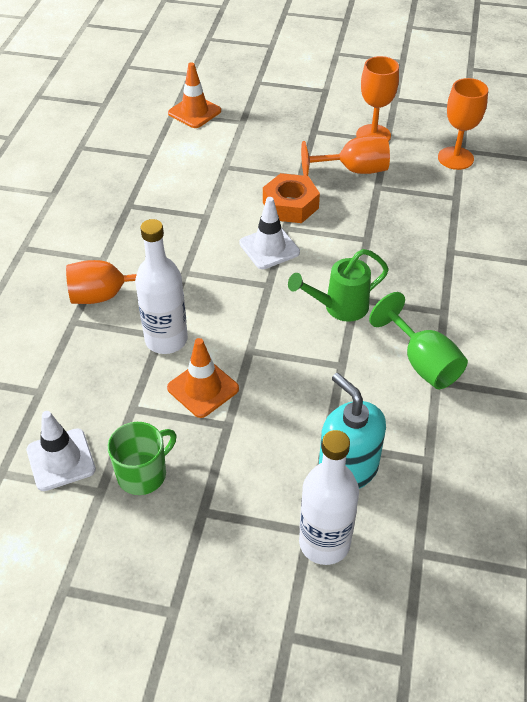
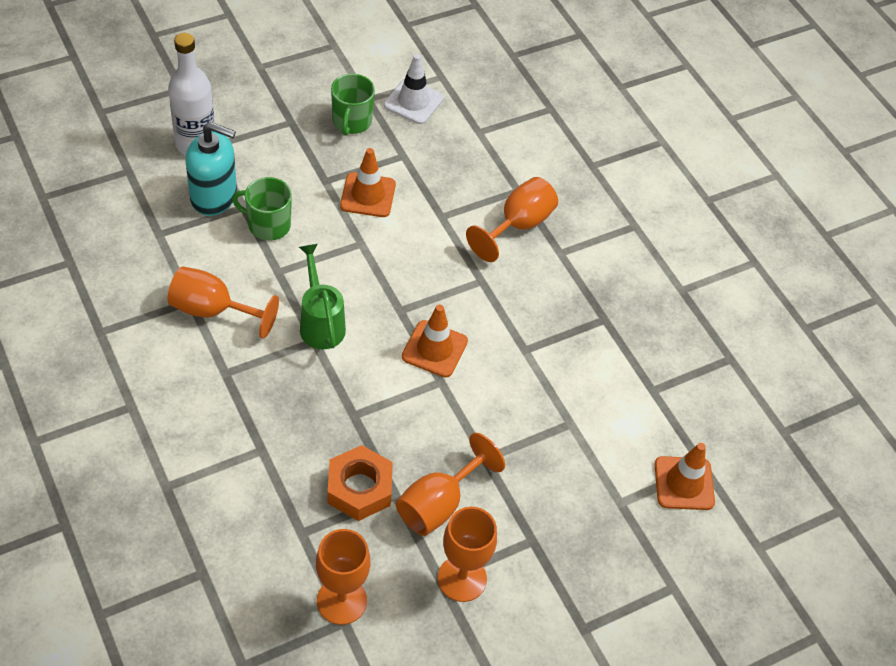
camera: 135 degrees right, 5 degrees up
(166, 340) = (433, 215): white bottle -> none
(269, 248) = (434, 349): white traffic cone -> orange traffic cone
(290, 205) = (460, 412): orange nut -> orange nut (359, 488)
(317, 411) = (268, 225): none -> green mug
(339, 307) = (320, 323): green watering can -> green watering can turned 45 degrees counterclockwise
(422, 363) = (212, 310): green goblet -> orange goblet

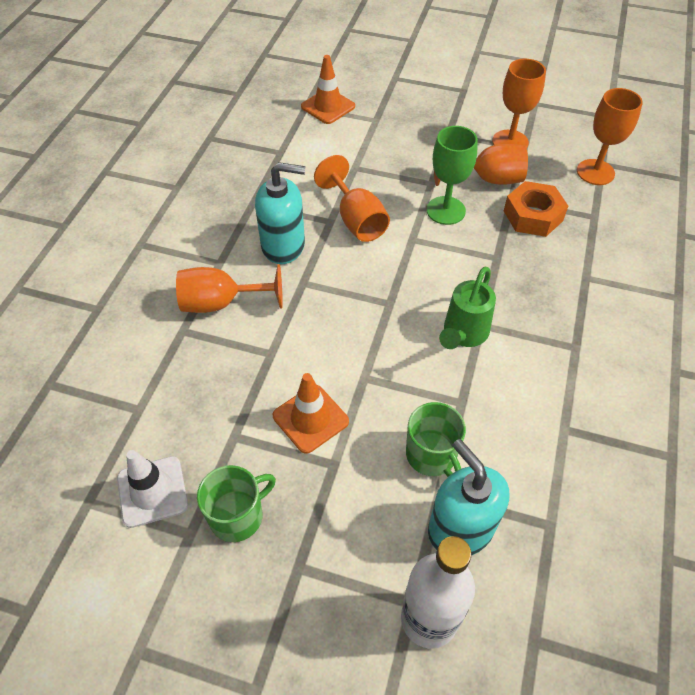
camera: 130 degrees left, 0 degrees up
(212, 310) = (549, 406): orange goblet -> orange goblet (356, 220)
(434, 349) = (393, 261): orange traffic cone -> none
(442, 434) = (445, 210): none -> green goblet
(532, 300) = (283, 246): none -> turquoise soap dispenser

